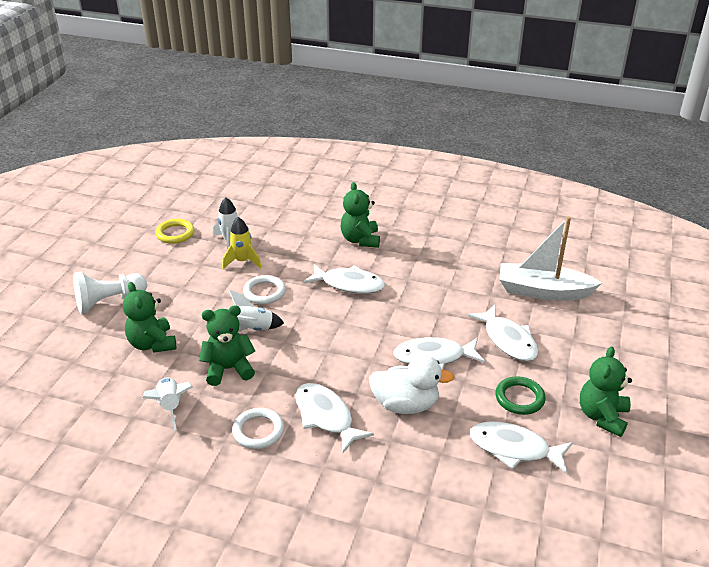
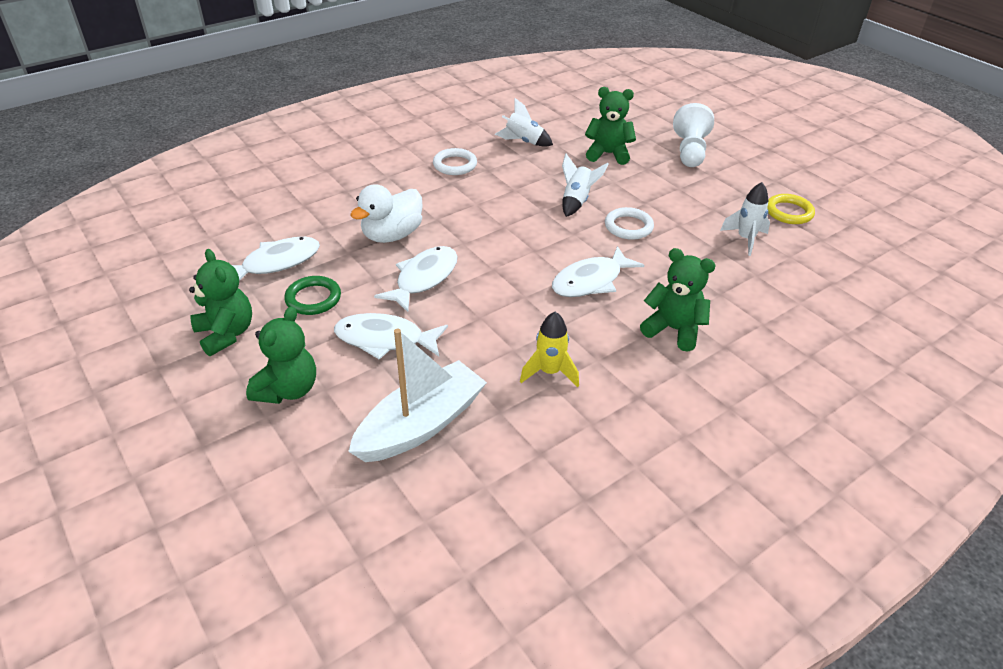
camera: 125 degrees right, 5 degrees up
(228, 369) = (537, 175): green teddy bear -> green teddy bear (288, 390)
(242, 261) = (697, 233): yellow rocket -> yellow rocket (549, 372)
(326, 416) = (430, 195): white fish -> none

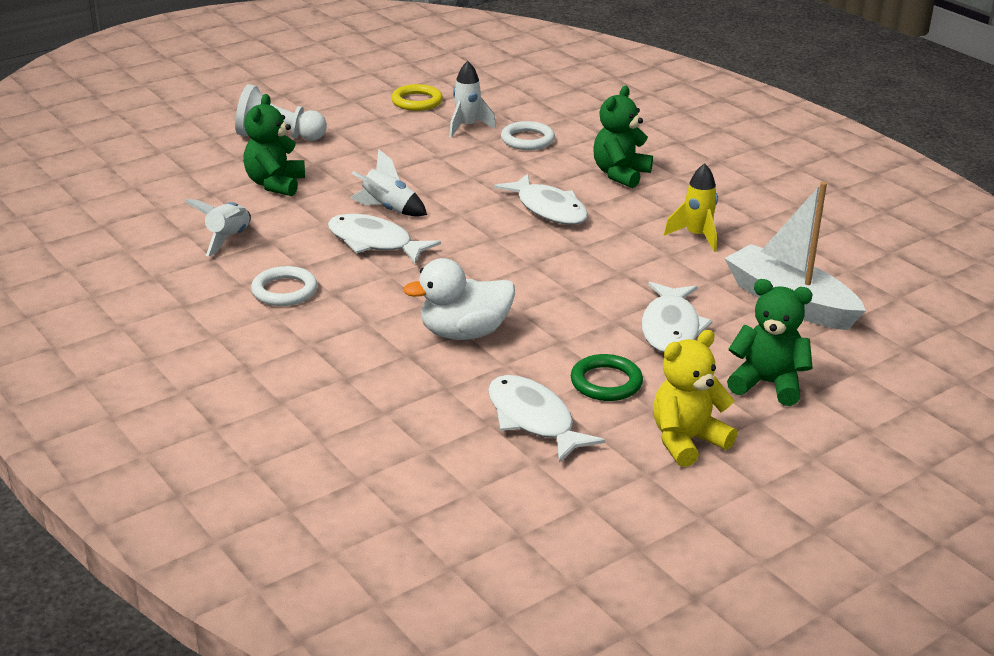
camera: 90 degrees left, 10 degrees down
(226, 334) = (686, 441): green teddy bear -> yellow teddy bear
(392, 235) = (464, 333): white duck -> white duck turned 120 degrees clockwise
(423, 278) = (555, 307): white fish -> white fish (374, 243)
(628, 226) = (444, 183): white ring -> white ring (527, 140)

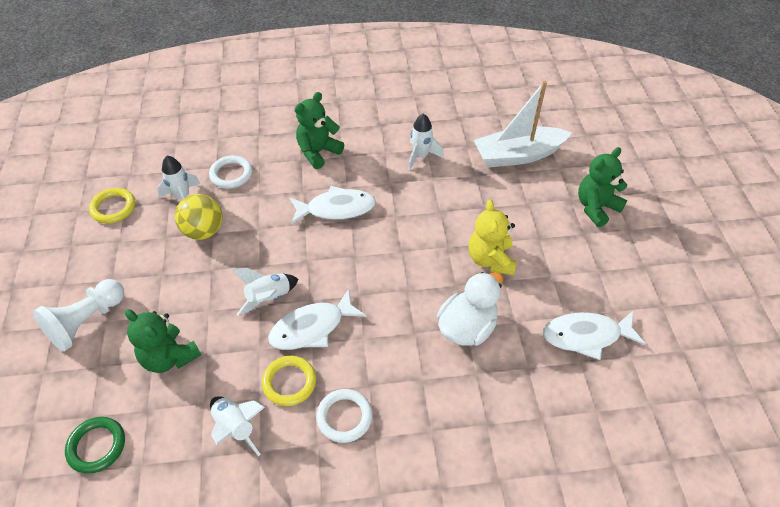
camera: 60 degrees left, 20 degrees up
(299, 250) = (289, 382): none -> yellow ring
(436, 151) = (203, 231): none -> yellow ball
(464, 333) = (467, 327): white duck -> white duck turned 150 degrees counterclockwise
(606, 382) = (561, 279): green ring -> green ring (97, 446)
(620, 174) = (318, 152): green teddy bear -> green teddy bear turned 75 degrees clockwise
(671, 328) = (517, 220): white fish -> none
(686, 441) = (637, 271): yellow teddy bear -> yellow teddy bear (490, 259)
(696, 236) = (421, 156): yellow rocket -> white rocket

